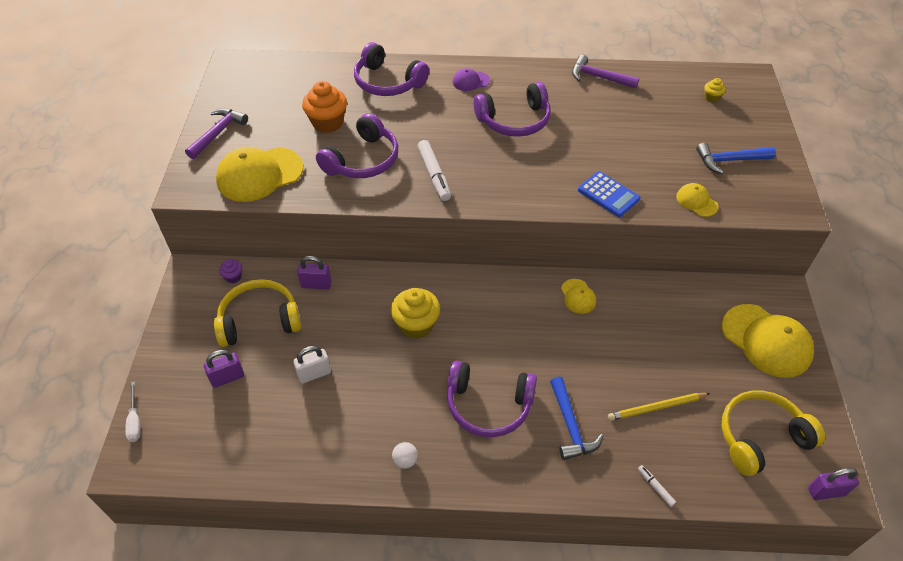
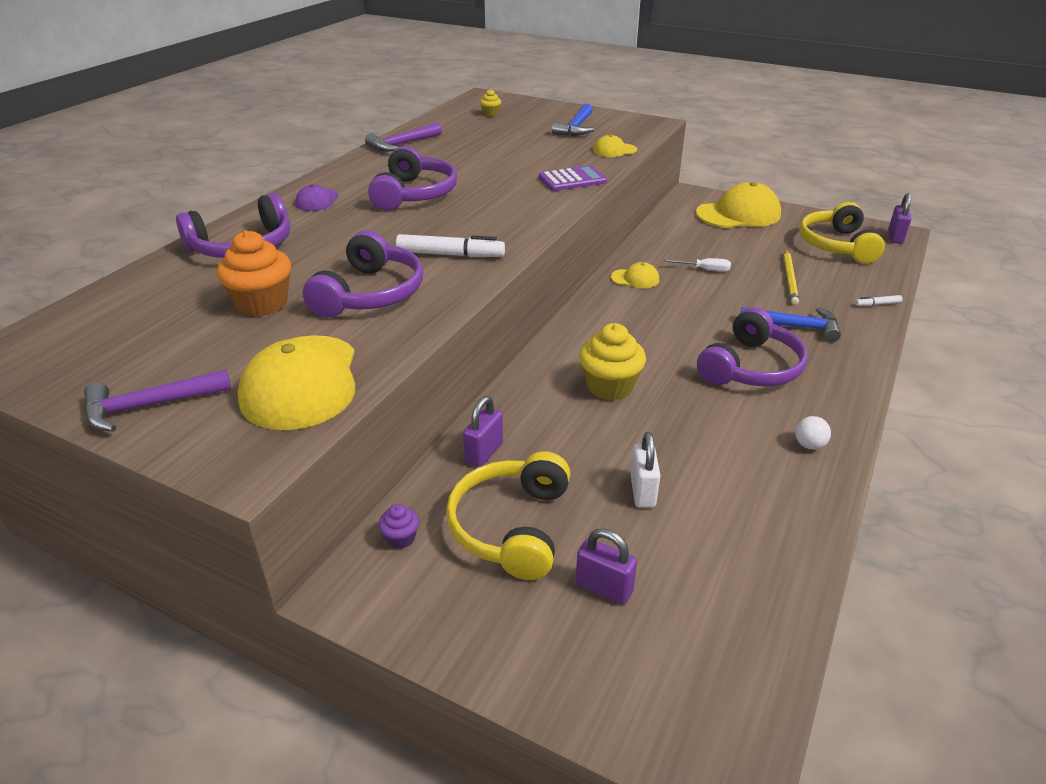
camera: 65 degrees left, 15 degrees down
(135, 421) = (639, 741): white screwdriver -> white screwdriver (704, 270)
(218, 133) = (149, 406): purple hammer -> purple hammer turned 75 degrees counterclockwise
(227, 377) = (604, 588): purple padlock -> purple padlock turned 60 degrees counterclockwise
(363, 160) = (370, 293): purple headphones -> purple headphones turned 45 degrees clockwise
(608, 194) = (572, 180): blue calculator -> purple calculator

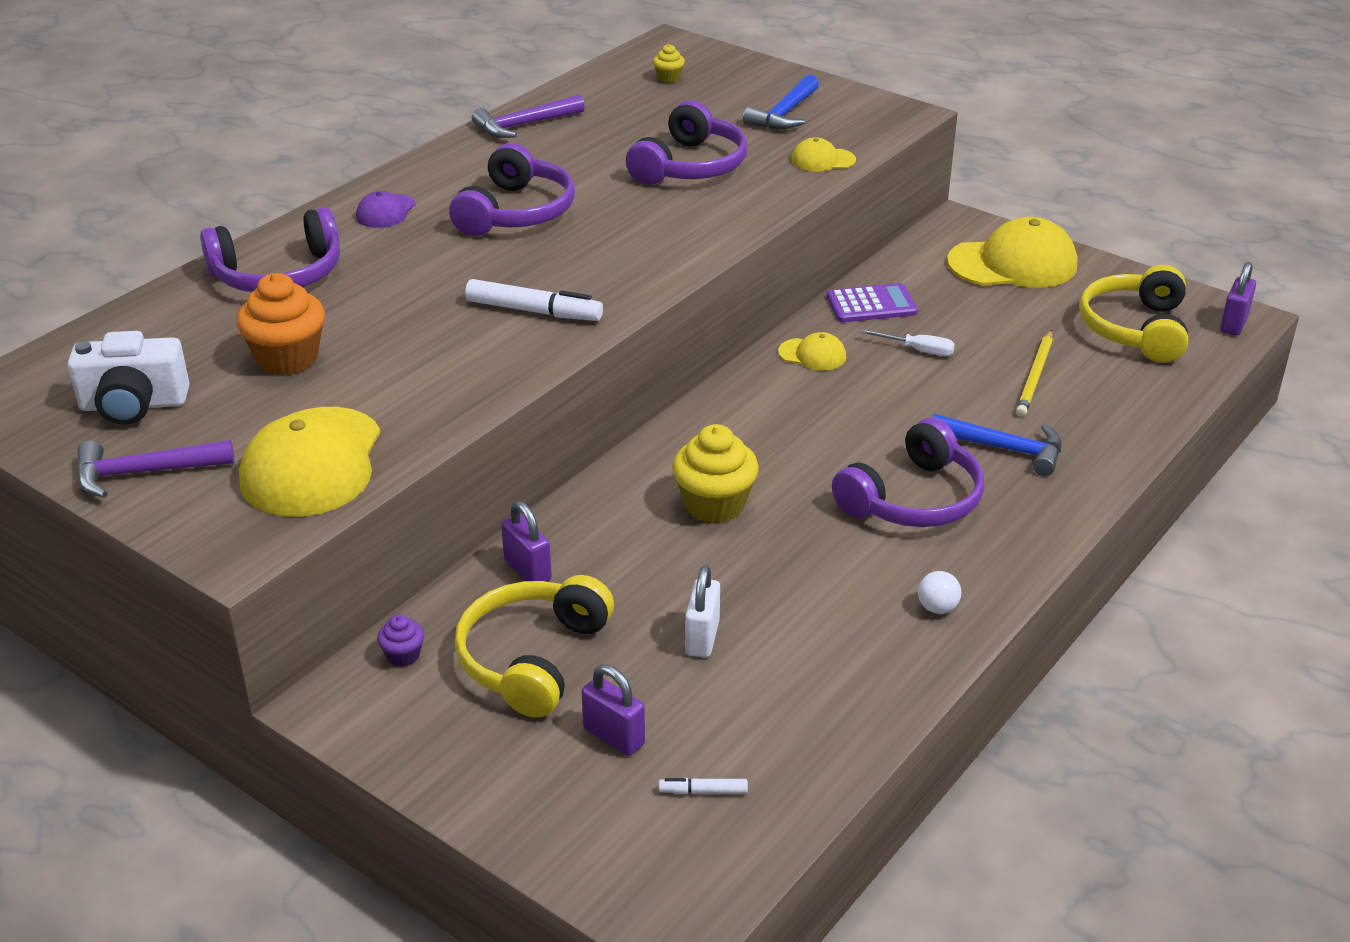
camera: 10 degrees right, 0 degrees up
(134, 351) = (133, 405): none -> white camera
(370, 293) = (418, 357): purple headphones -> purple headphones (690, 166)
(484, 453) = (527, 570): purple padlock -> purple padlock turned 75 degrees counterclockwise
(572, 180) = (740, 206): purple calculator -> purple calculator (871, 304)
(877, 304) = (1141, 427): white marker -> white marker (703, 791)

